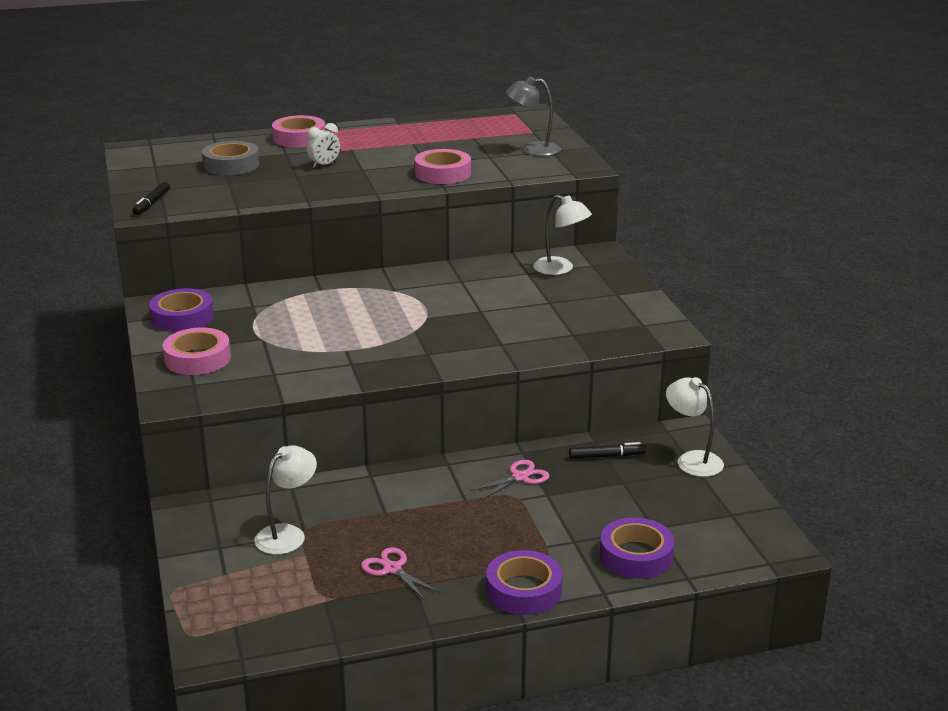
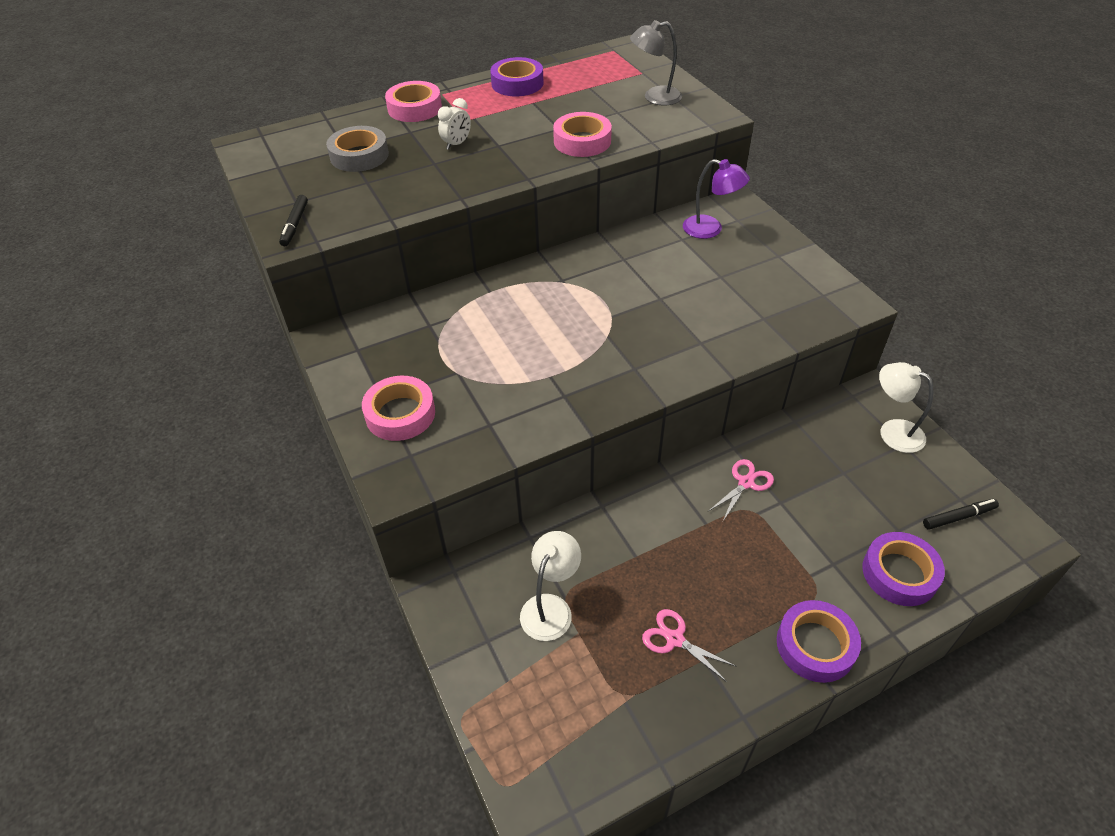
camera: 10 degrees left, 20 degrees up
(182, 317) = (362, 353): purple tape -> purple tape (517, 83)
(560, 269) = (710, 229): white lamp -> purple lamp
(607, 456) = (813, 439): black marker -> black marker (958, 517)

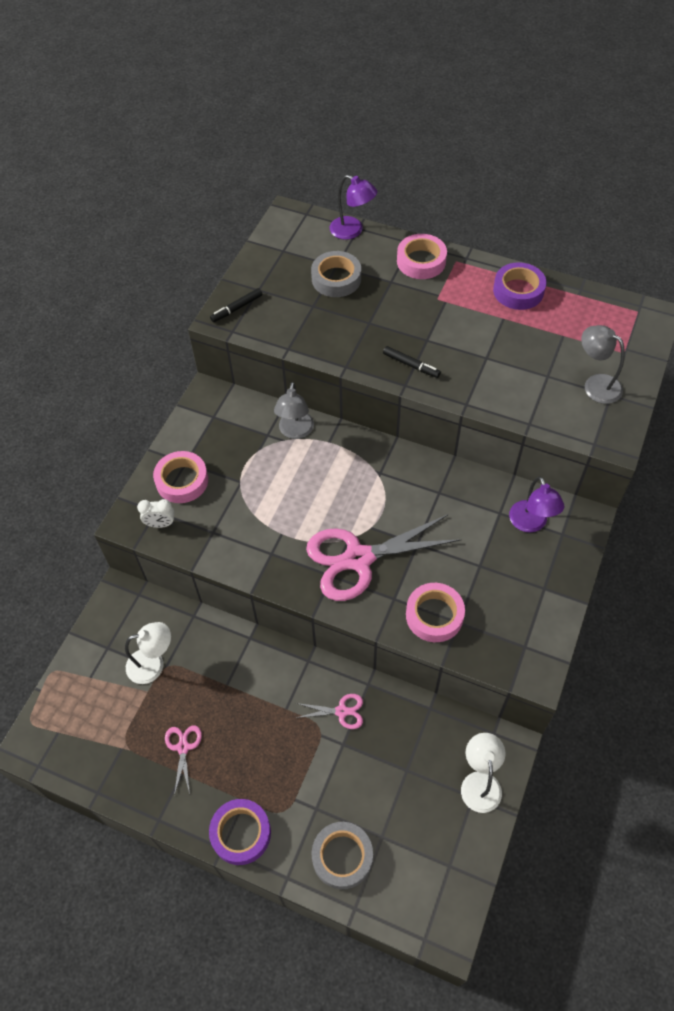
camera: 50 degrees right, 10 degrees up
(324, 123) = (352, 231): none -> purple lamp
(450, 305) = (295, 431): none -> grey lamp
(457, 144) = (403, 317): white clock -> white clock (160, 524)
(582, 141) = (484, 383): pink tape -> pink tape (434, 615)
(636, 341) = (358, 559): none -> pink scissors
(899, 573) = (342, 856): purple tape -> grey tape
(958, 517) = (429, 873): black marker -> black marker (411, 365)

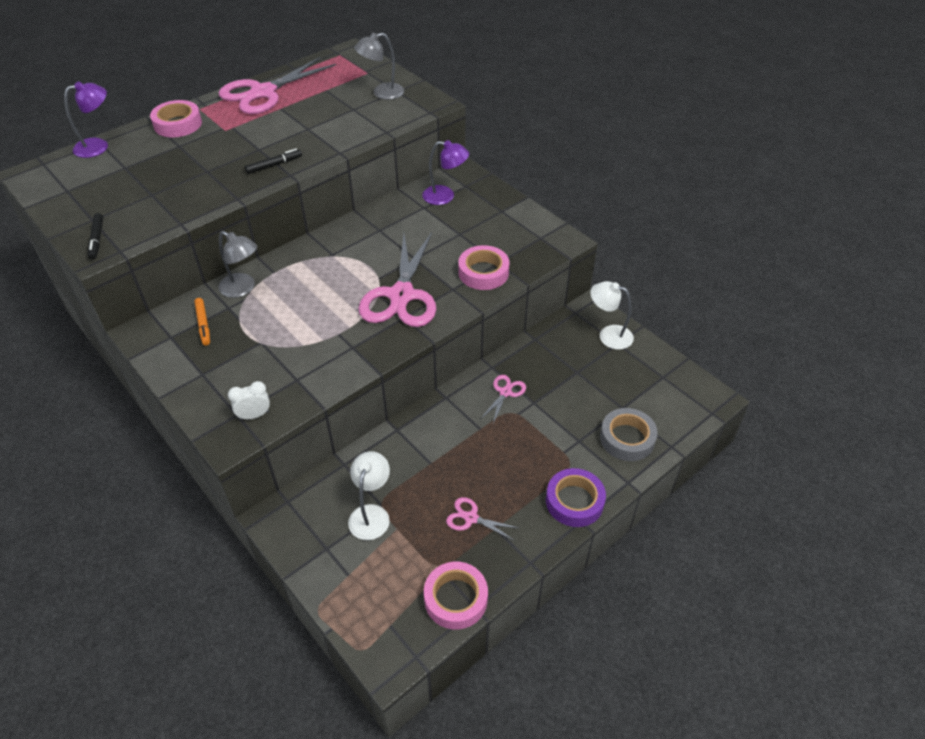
camera: 65 degrees left, 10 degrees down
(160, 524) = (254, 415): white clock -> white clock turned 135 degrees counterclockwise
(182, 481) = (220, 383): pink tape -> pink tape (456, 598)
(238, 430) = (203, 324): none -> orange marker
(336, 279) = (139, 172): grey tape -> none
(518, 291) = (263, 92): purple tape -> pink scissors

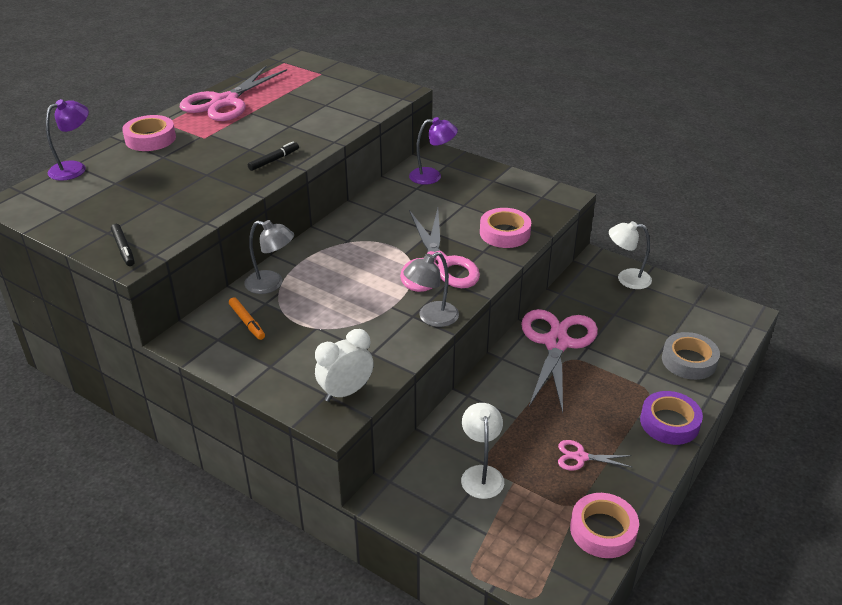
camera: 15 degrees left, 10 degrees down
(254, 415) = (346, 392): white clock -> white clock, size x1.50
(382, 93) = (345, 88): grey lamp -> grey lamp (431, 318)
(505, 392) = (556, 343): pink scissors -> pink scissors, size x2.25

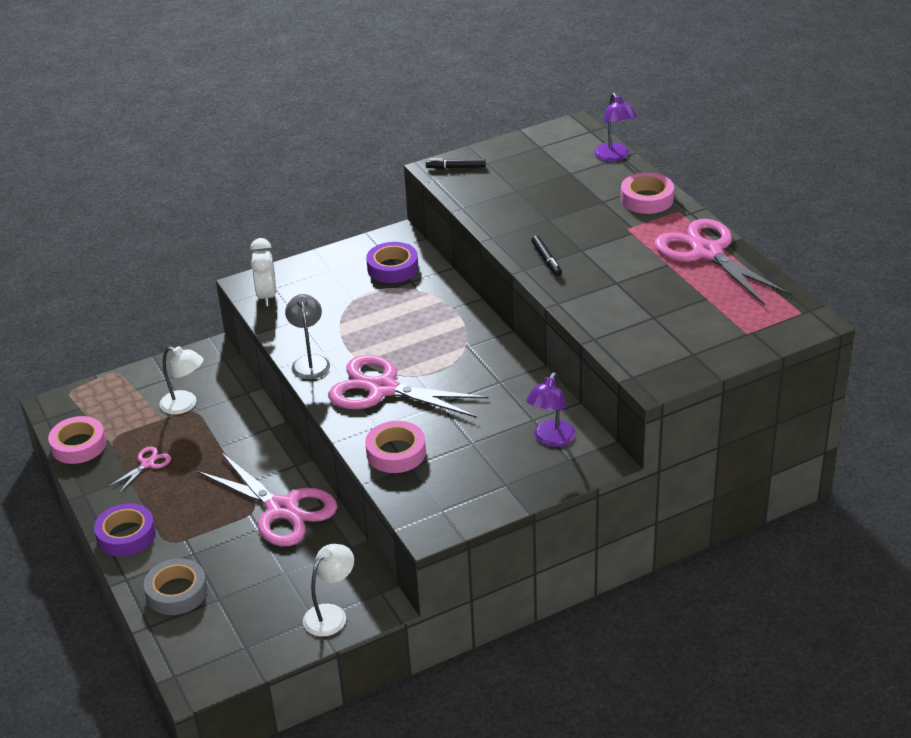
camera: 120 degrees right, 0 degrees up
(247, 322) = (393, 268): orange marker -> purple tape
(271, 284) = (435, 289): grey lamp -> none

